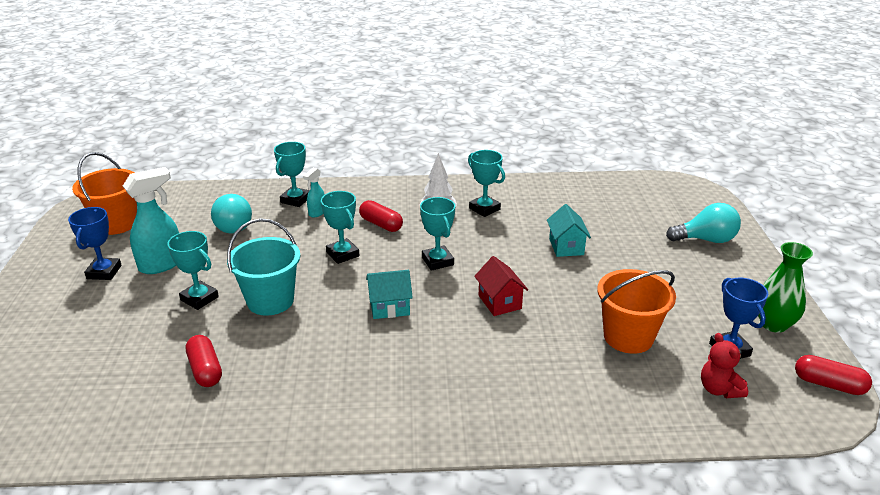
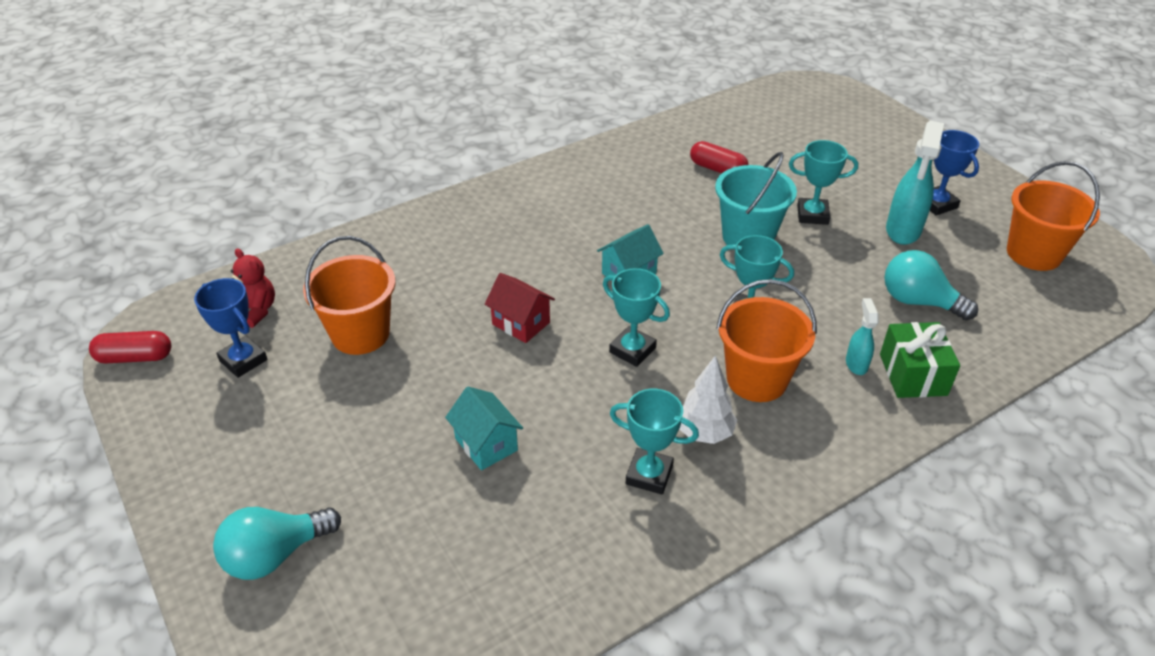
camera: 150 degrees right, 10 degrees up
(295, 200) = (913, 374): turquoise trophy -> green gift
(381, 224) = (756, 379): red capsule -> orange bucket
(773, 324) = (184, 417): green vase -> none

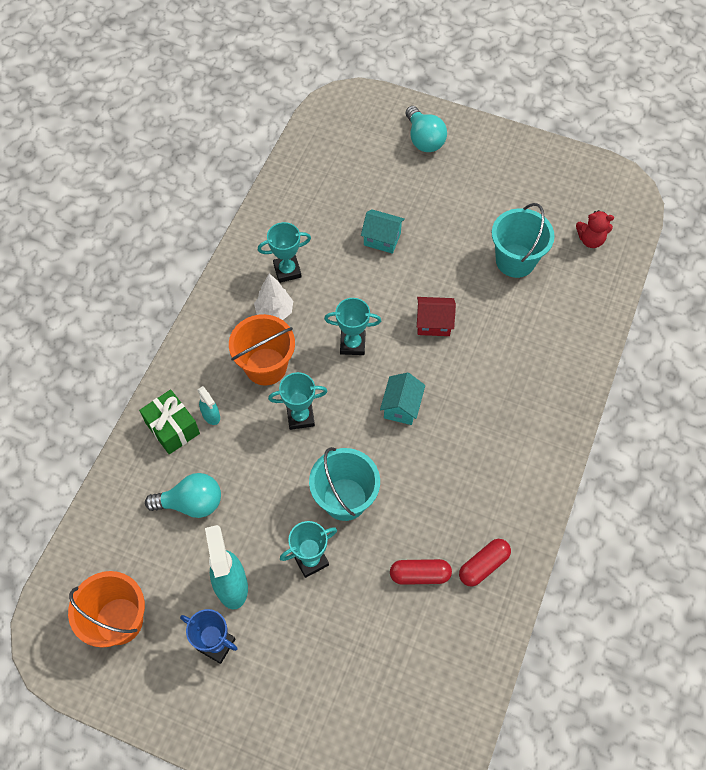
camera: 145 degrees right, 20 degrees up
(135, 357) = (611, 177): red capsule -> red capsule (483, 565)
(243, 360) = (556, 209): blue trophy -> none
(275, 555) = (424, 139): turquoise light bulb -> turquoise light bulb turned 135 degrees clockwise
(360, 334) = (515, 261): orange bucket -> turquoise bucket

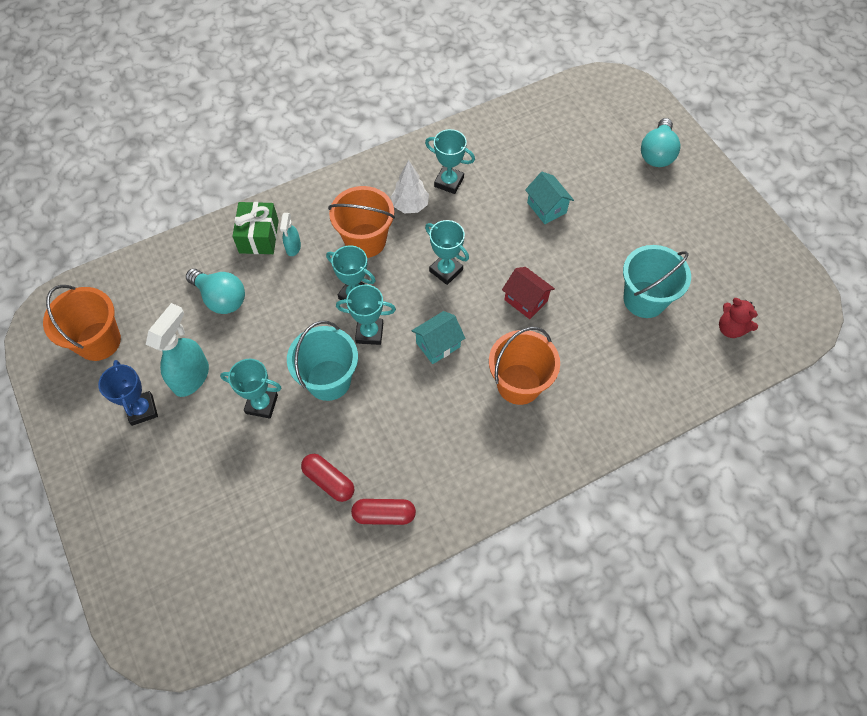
camera: 40 degrees right, 0 degrees up
(340, 438) = (369, 333): none -> turquoise trophy
(487, 391) = (519, 384): none -> orange bucket

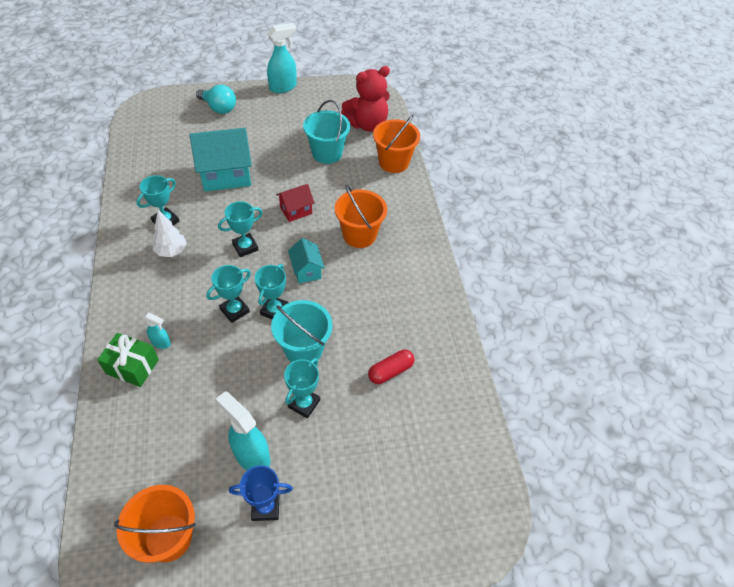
camera: 75 degrees left, 10 degrees down
(221, 298) = (181, 413): turquoise light bulb -> none
(365, 240) = (186, 289): orange bucket -> orange bucket (393, 162)
(384, 514) = (429, 342): red capsule -> none
(546, 208) = (226, 175): turquoise house -> turquoise house, size x1.88
(731, 328) = (367, 124): red teddy bear -> red teddy bear, size x1.91
(742, 204) = (283, 87): none -> turquoise spray bottle

